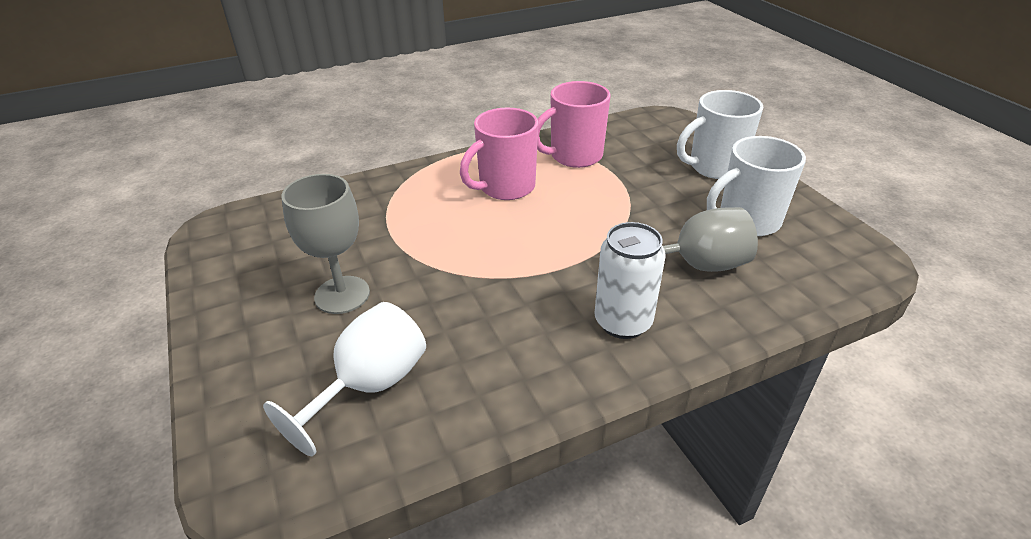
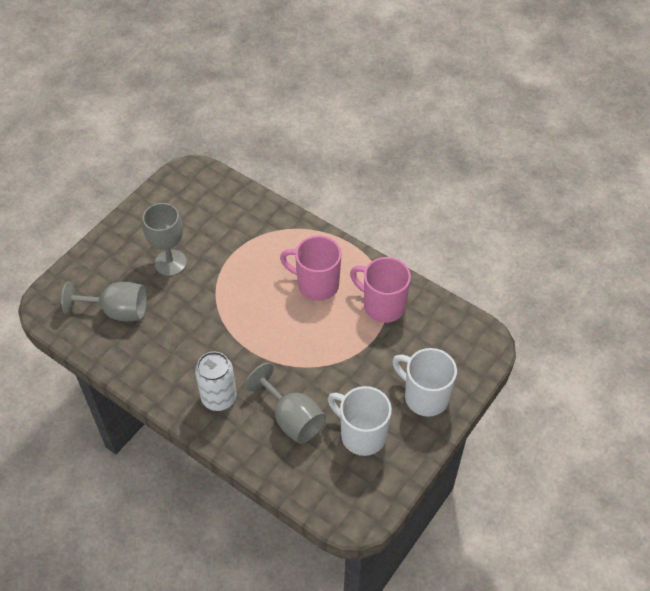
camera: 60 degrees right, 15 degrees up
(369, 386) = (118, 311): white goblet -> grey goblet

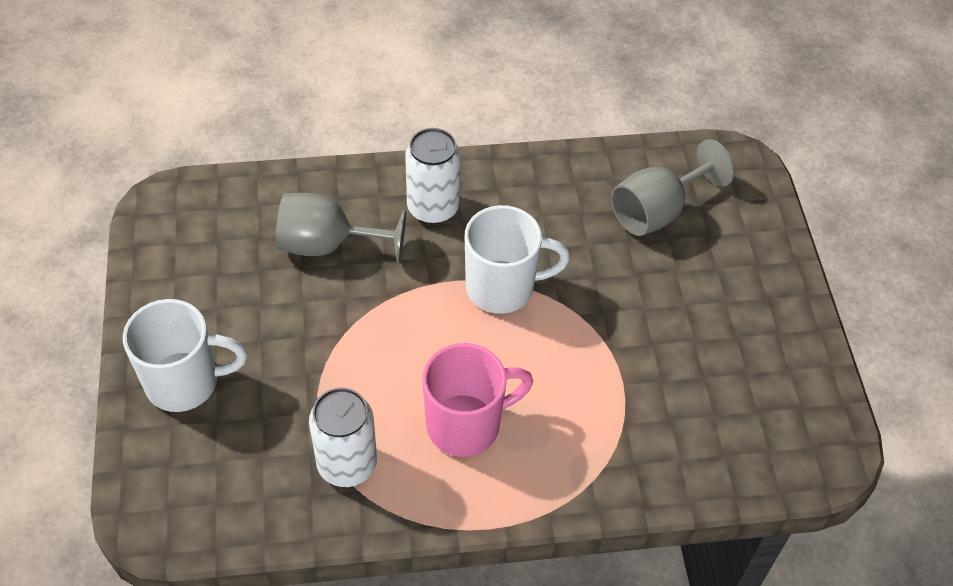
camera: 135 degrees right, 0 degrees up
(170, 263) = (678, 309): grey goblet -> none
(361, 435) = (229, 284): white mug -> white mug (502, 287)
(382, 305) = (347, 464): pink mug -> white can

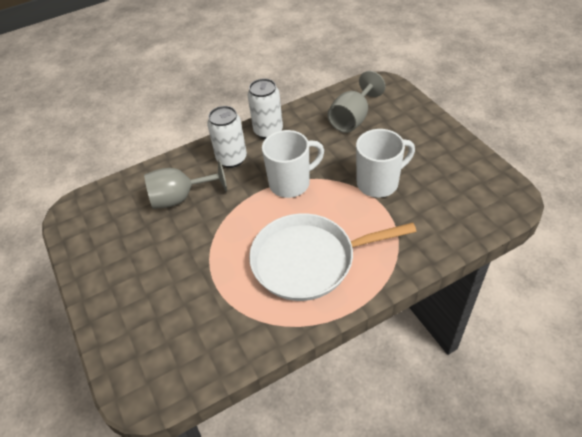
camera: 15 degrees left, 5 degrees down
(185, 382) = (126, 303): white mug -> white mug (379, 183)
(347, 464) = (249, 310): white can -> white can (268, 131)
(466, 425) = (308, 260): pink mug -> white pan

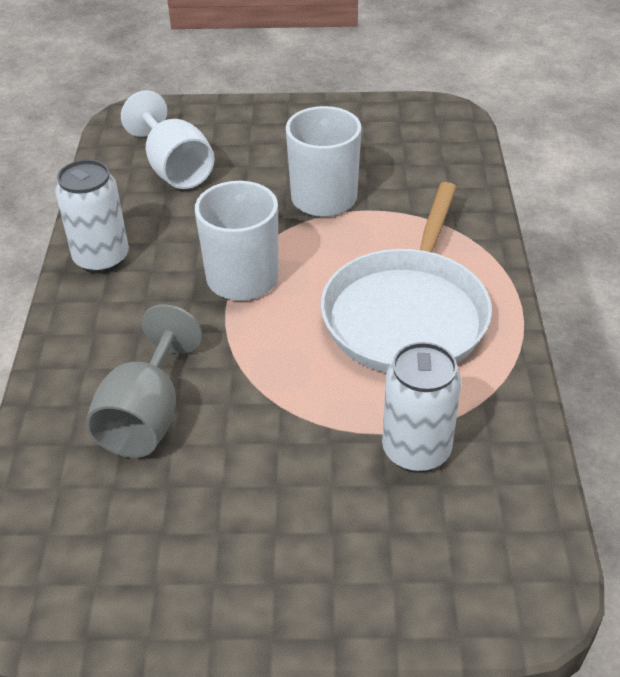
camera: 65 degrees left, 5 degrees down
(232, 159) = (119, 322): white can -> white can (416, 450)
(352, 118) = (175, 169): grey goblet -> white goblet

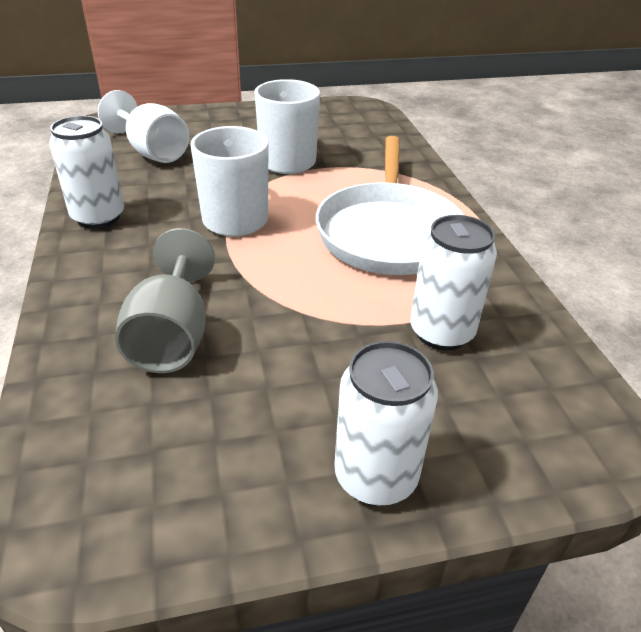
camera: 15 degrees left, 5 degrees down
(294, 593) = (375, 477): none -> white can

